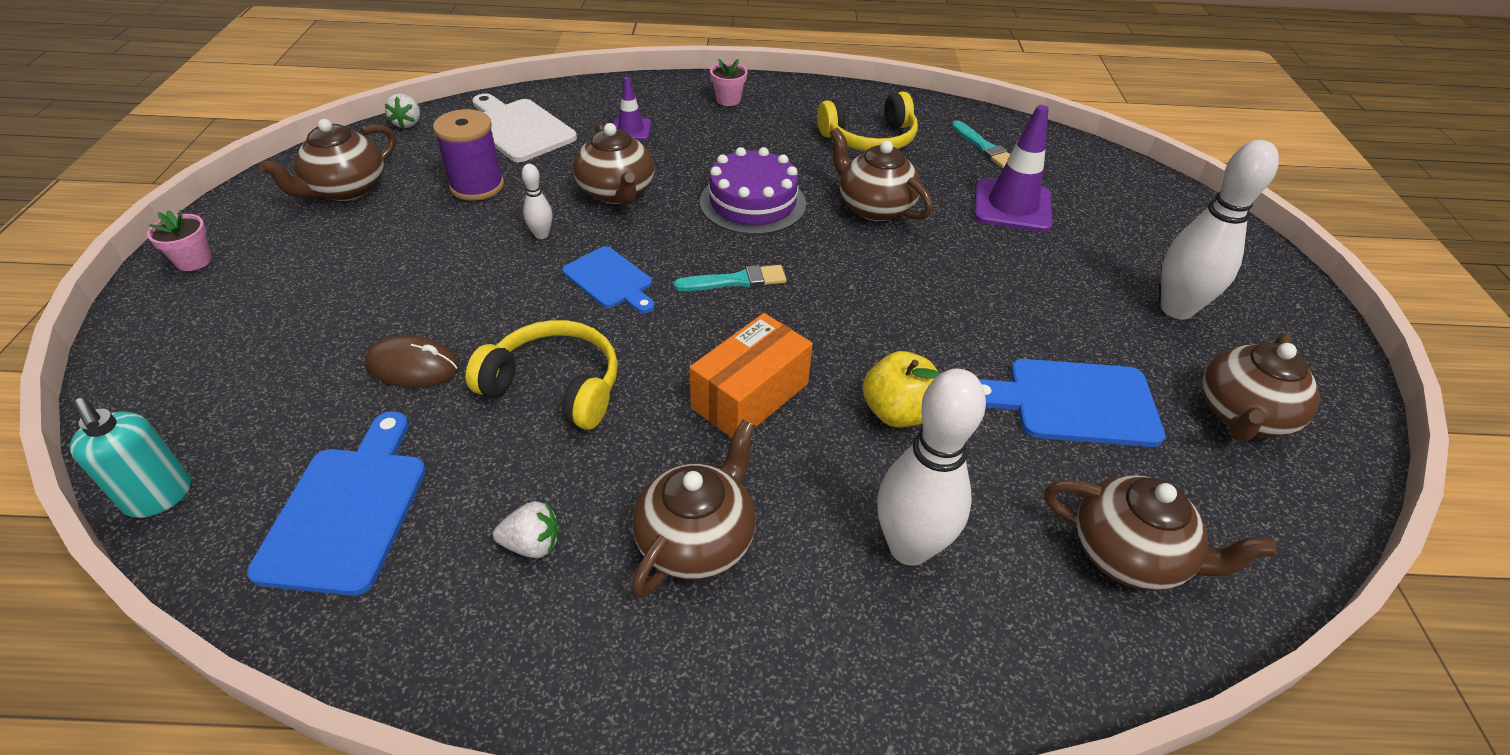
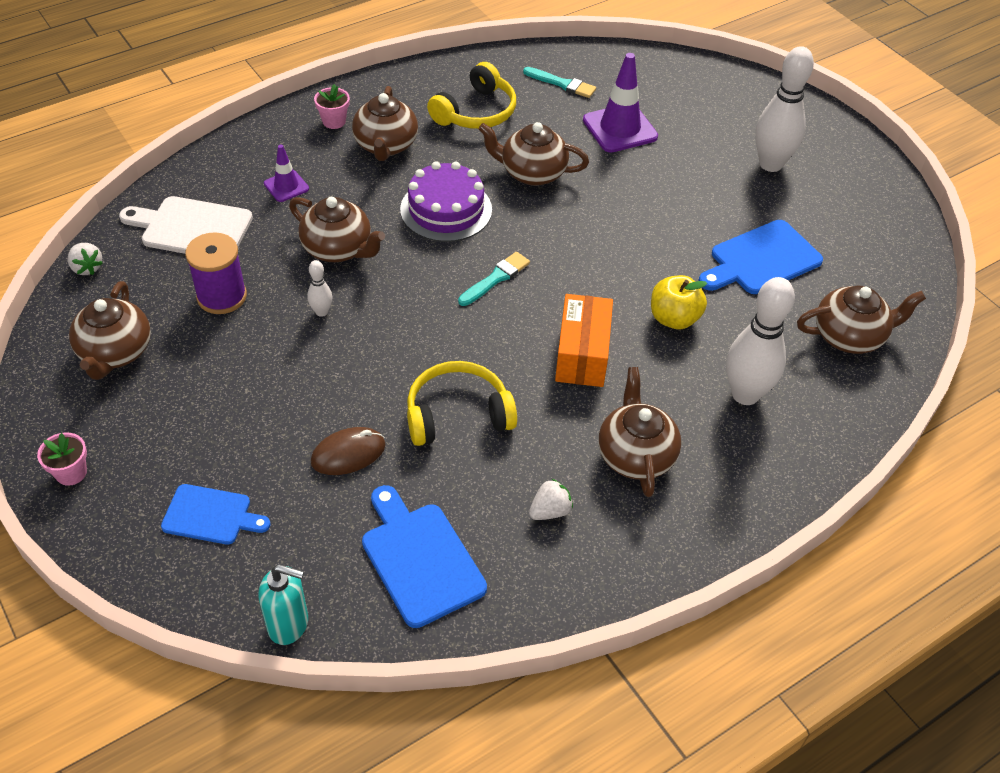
camera: 35 degrees left, 5 degrees up
(610, 280) = (411, 321): blue cutting board -> blue cutting board (211, 515)
(1242, 416) = (849, 222): brown teapot -> brown teapot (386, 146)

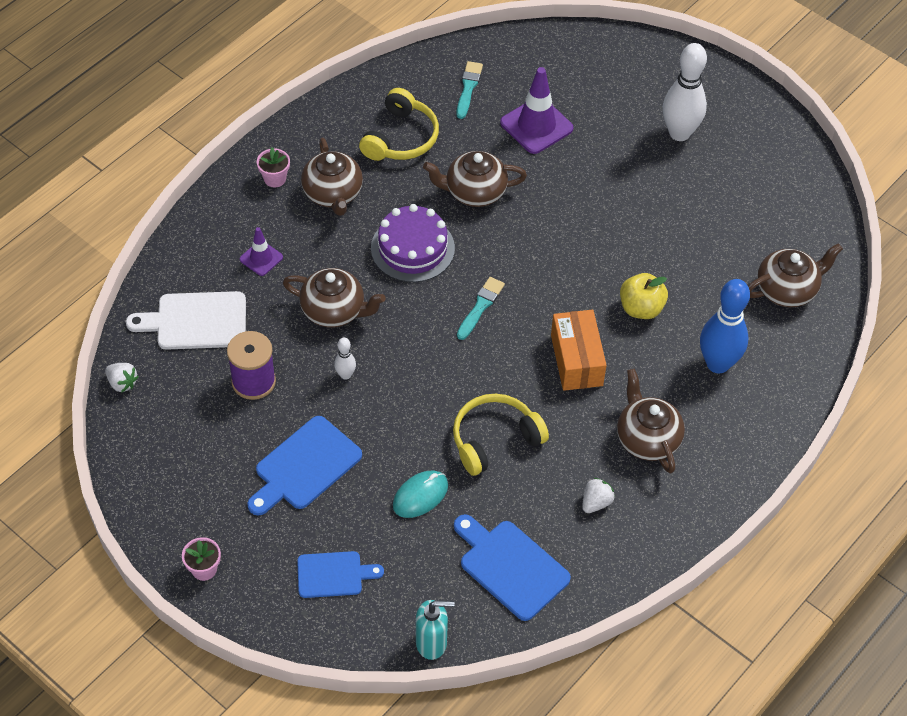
camera: 15 degrees left, 5 degrees up
(115, 352) = (187, 456): brown teapot -> none
(348, 454) = (420, 495): brown mouse -> turquoise mouse
(562, 84) = (468, 88): turquoise brush -> turquoise brush turned 90 degrees counterclockwise
(745, 394) = (718, 364): white bowling pin -> blue bowling pin
(761, 259) = (697, 233): blue cutting board -> blue cutting board (305, 466)

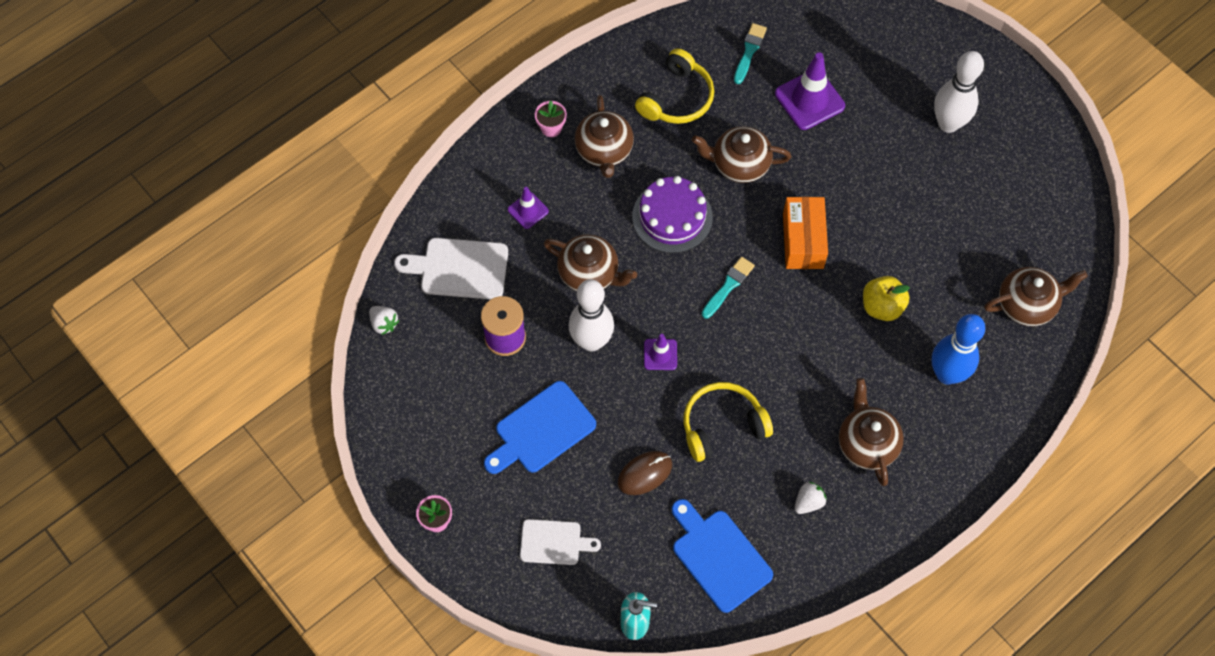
camera: 10 degrees right, 10 degrees up
(333, 574) = (554, 542): blue cutting board -> white cutting board
(345, 375) = (591, 341): white bowling pin -> white bowling pin, size x2.19
(419, 379) = (660, 354): none -> purple traffic cone
(420, 495) = (645, 473): turquoise mouse -> brown mouse
(576, 360) = (811, 353): orange box -> orange box (803, 241)

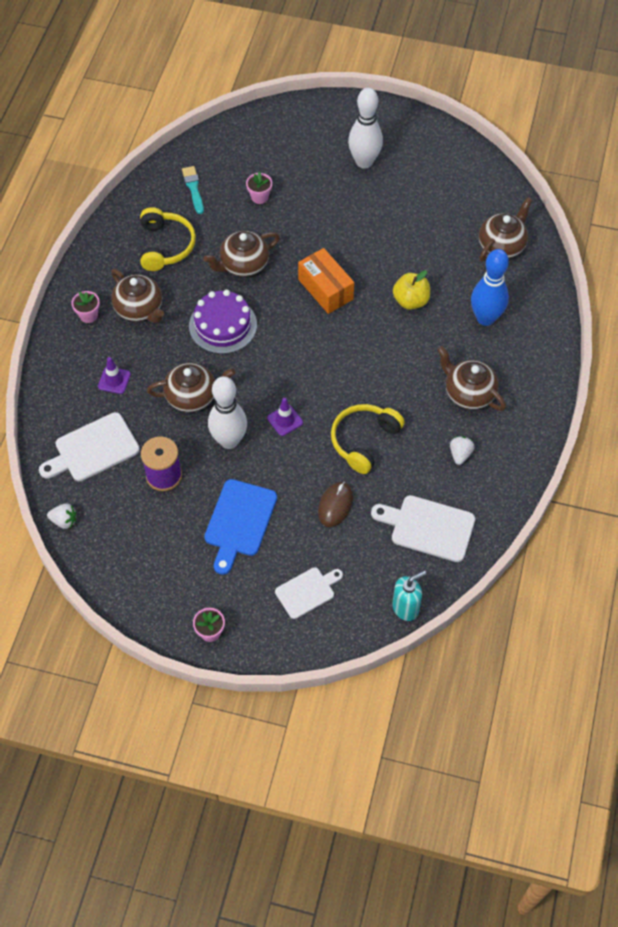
camera: 35 degrees left, 5 degrees down
(719, 557) = (428, 527): blue cutting board -> white cutting board
(728, 286) = (297, 347): turquoise brush -> none
(809, 100) = (259, 197): purple traffic cone -> pink flower pot

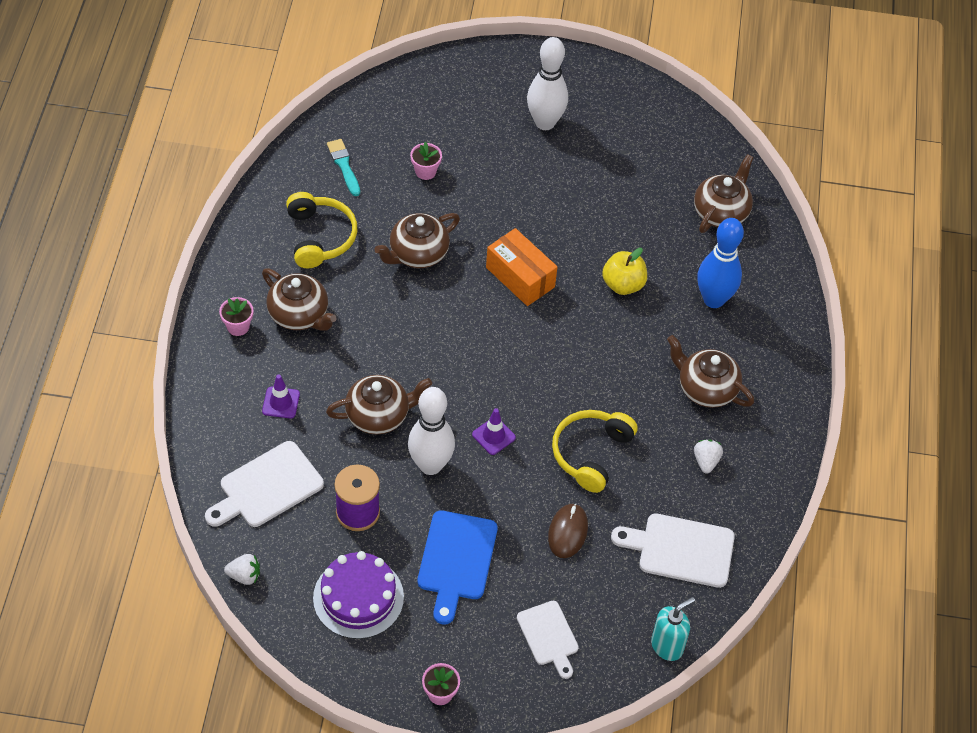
camera: 10 degrees left, 5 degrees down
(223, 325) = (403, 328): purple cake -> purple cake (358, 597)
(307, 591) = (549, 636): white cutting board -> white cutting board turned 105 degrees clockwise

